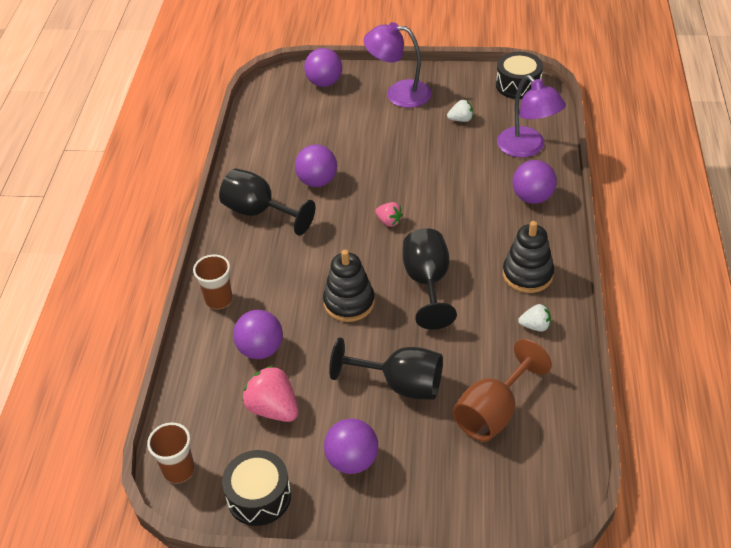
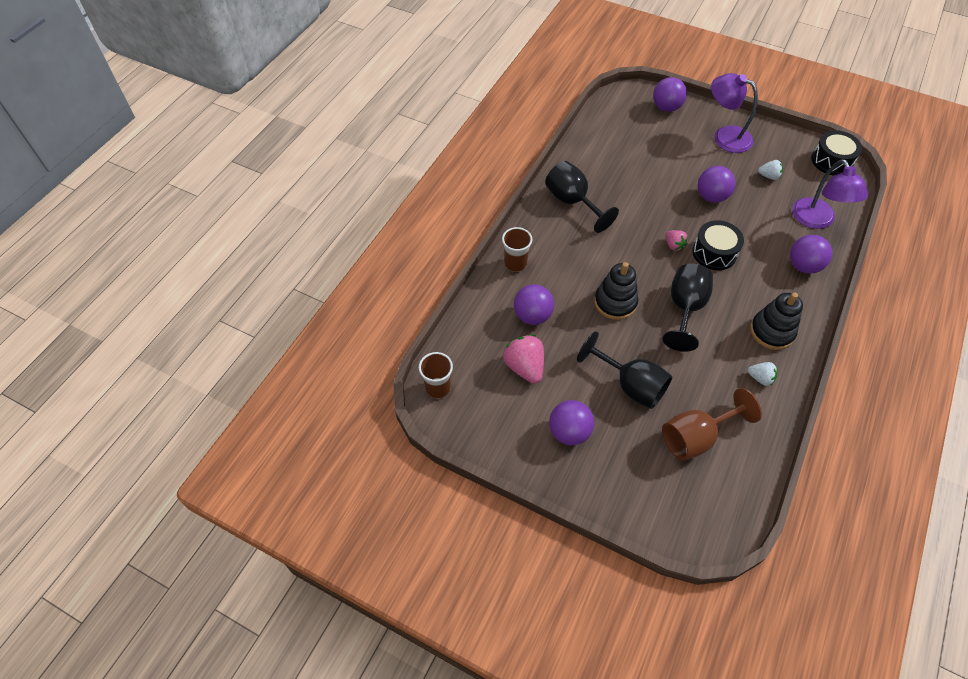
camera: 20 degrees right, 10 degrees up
(259, 496) = (488, 432): black drum -> black drum (714, 253)
(317, 181) = (628, 191): purple ball -> purple ball (711, 196)

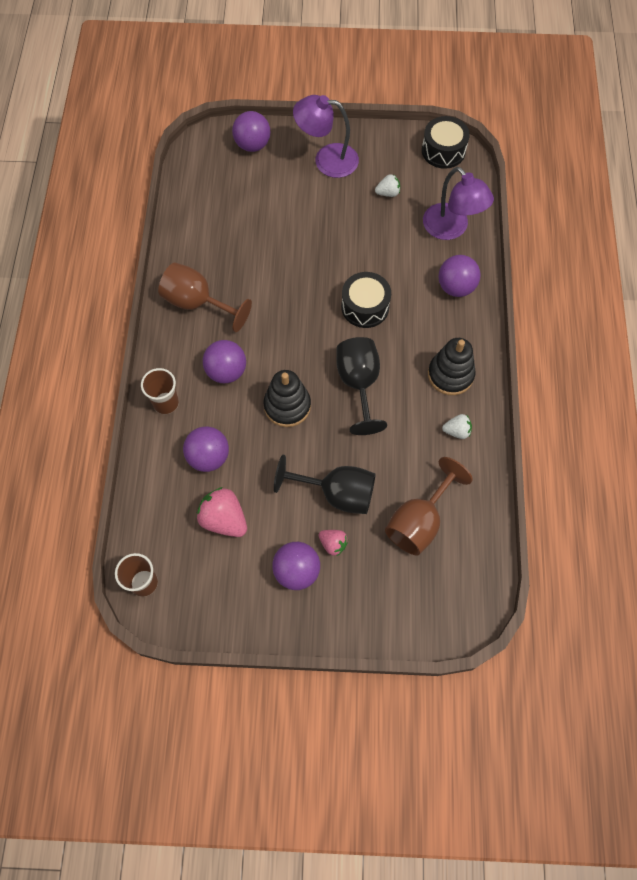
camera: 25 degrees left, 10 degrees up
(573, 202) = (197, 303): black goblet -> brown goblet
(673, 245) = (321, 314): pink strawberry -> pink strawberry (333, 544)
(711, 196) = (339, 240): purple ball -> purple ball (226, 371)

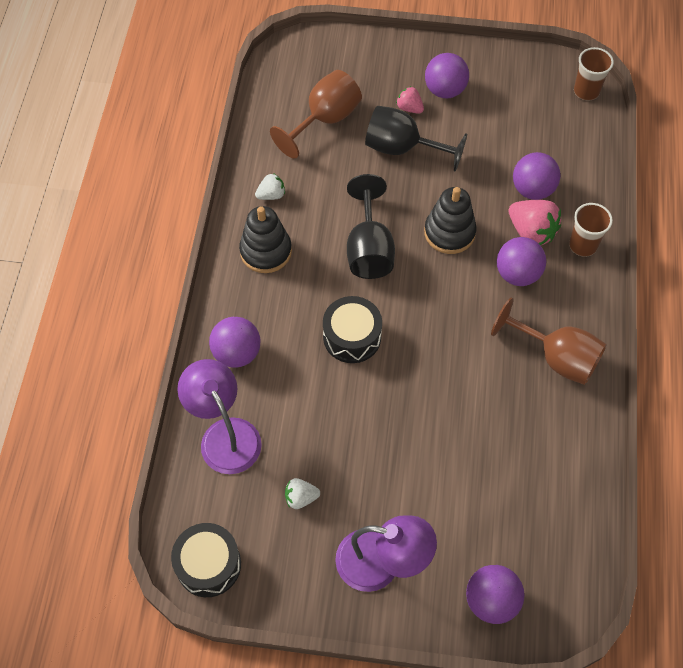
camera: 175 degrees left, 5 degrees down
(224, 519) = (514, 135): pink strawberry -> pink strawberry (531, 232)
(457, 431) = (271, 195): white strawberry -> white strawberry turned 150 degrees clockwise

